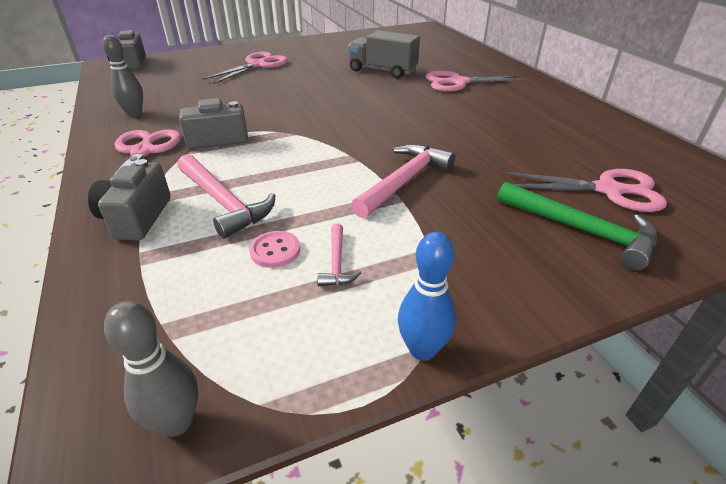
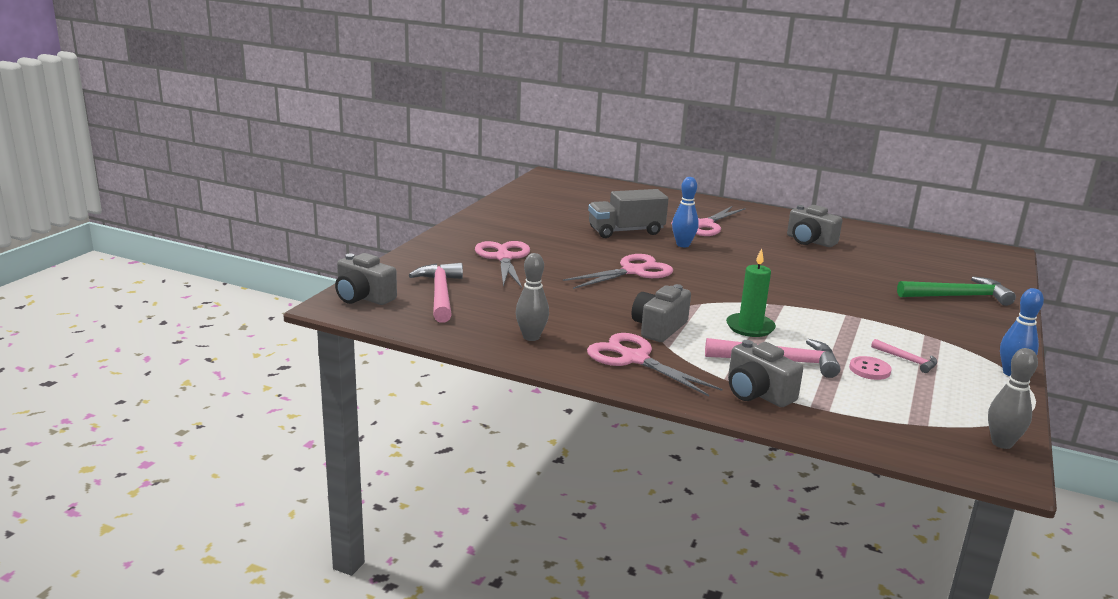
camera: 45 degrees left, 15 degrees down
(280, 166) = (750, 327): none -> green candle
(401, 91) = (683, 245): none -> blue bowling pin
(404, 181) = (835, 306): pink hammer -> pink hammer (440, 294)
(530, 121) = (810, 241): none -> grey camera
(608, 190) = (928, 271): pink scissors -> pink scissors (633, 271)

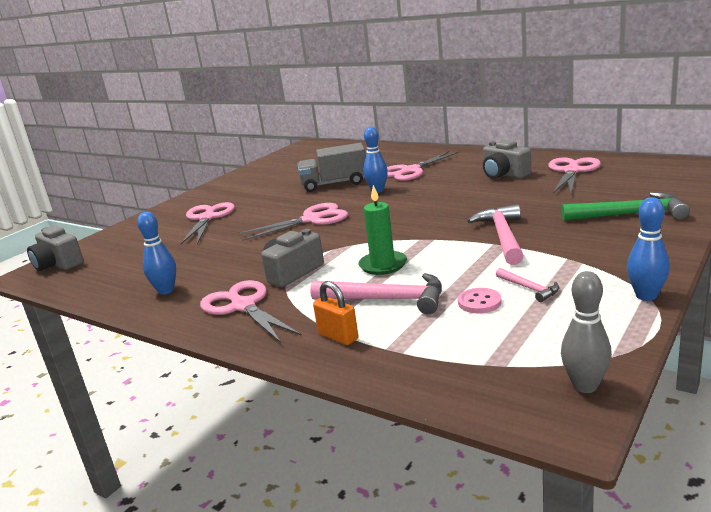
camera: 15 degrees right, 0 degrees up
(440, 294) = (124, 256): pink hammer -> pink hammer (502, 236)
(531, 337) = (166, 290): grey bowling pin -> blue bowling pin
(757, 393) = (338, 336): grey camera -> orange padlock
(877, 245) = (572, 171): none -> pink scissors

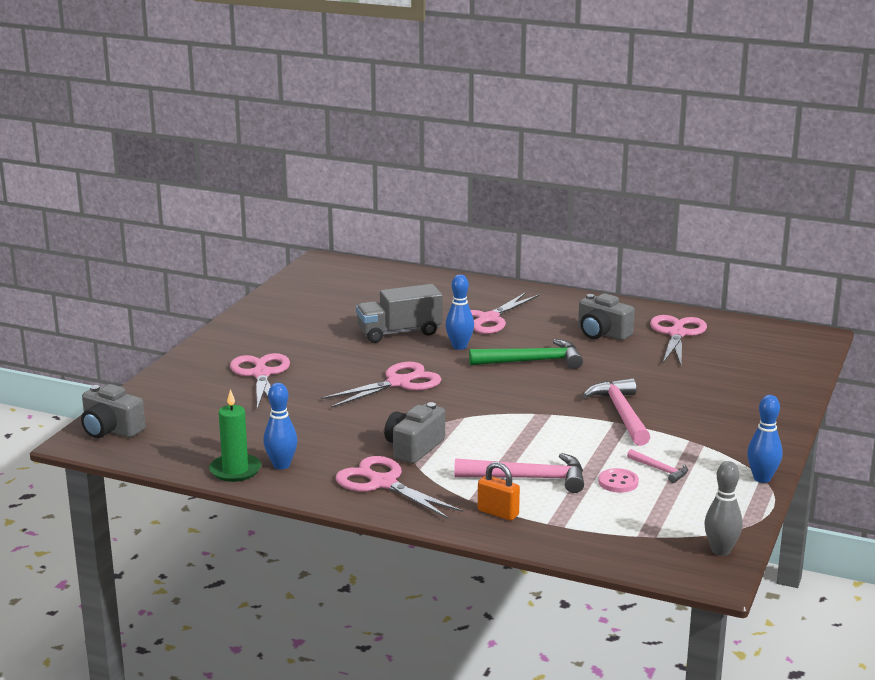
camera: 15 degrees left, 0 degrees up
(383, 265) = (508, 442): green candle -> green candle (235, 470)
(630, 214) = (742, 394): green hammer -> green hammer (532, 361)

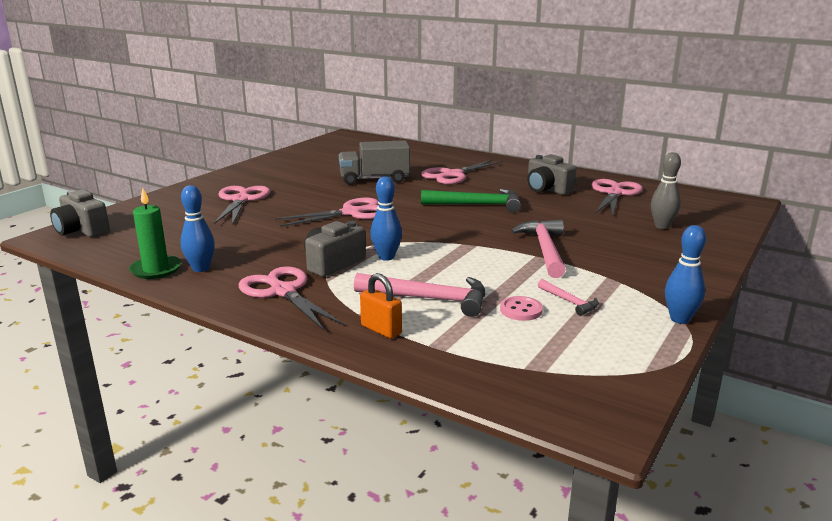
camera: 10 degrees right, 0 degrees up
(459, 346) = (419, 191): blue bowling pin -> blue bowling pin (386, 257)
(721, 551) = (619, 395): grey bowling pin -> grey bowling pin (662, 226)

